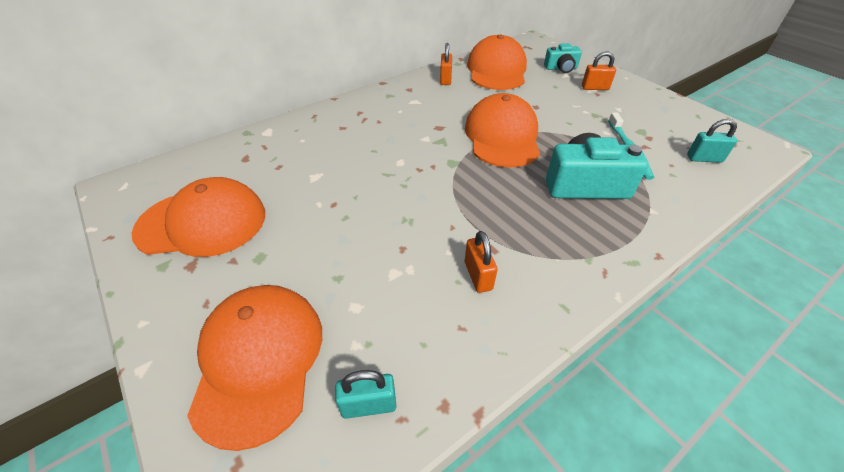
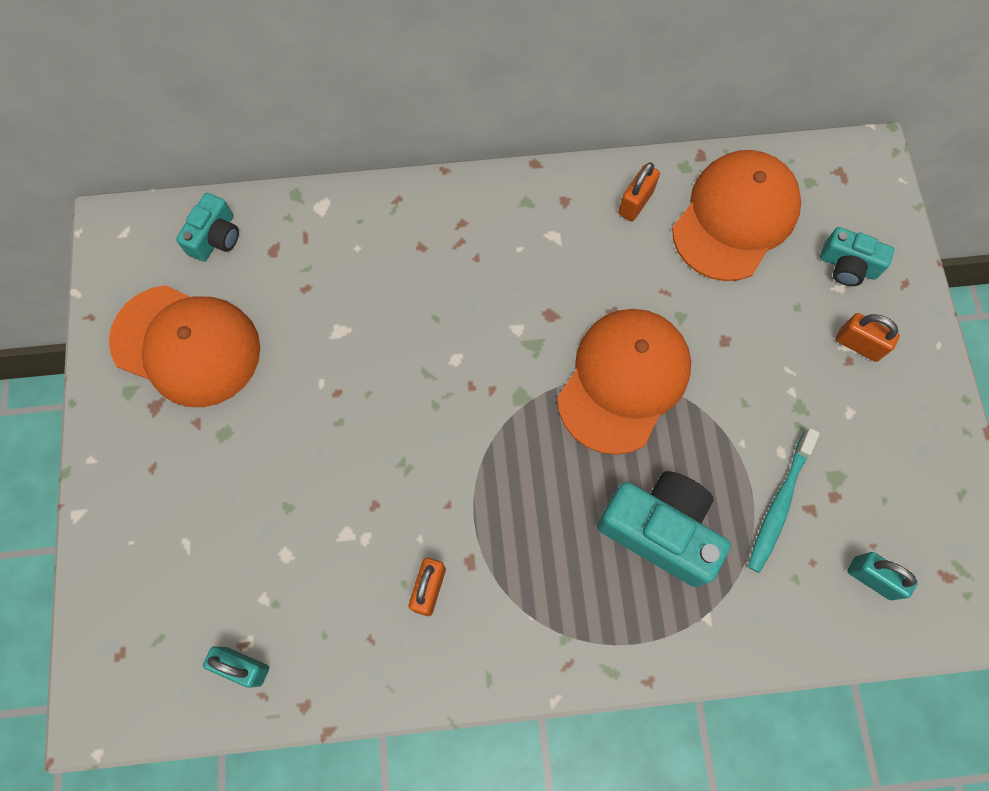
camera: 30 degrees right, 25 degrees up
(199, 166) = (215, 237): none -> turquoise camera
(259, 360) = (173, 565): orange cap -> none

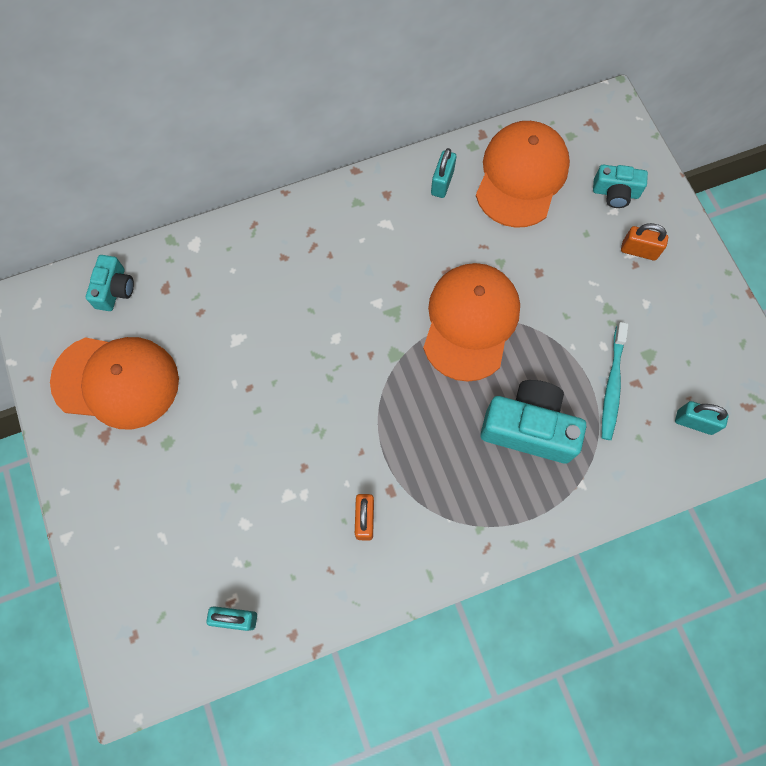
camera: 15 degrees left, 0 degrees up
(635, 203) = (442, 183): orange padlock -> turquoise padlock

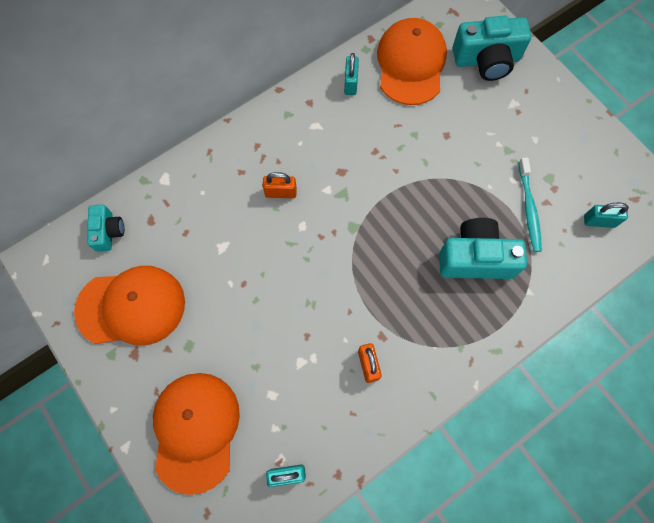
camera: 15 degrees left, 0 degrees up
(470, 322) = (405, 187): orange cap -> orange cap (196, 430)
(615, 193) = (486, 60): turquoise camera -> turquoise camera, size x1.76
(639, 251) = (517, 100): orange padlock -> orange padlock (280, 192)

